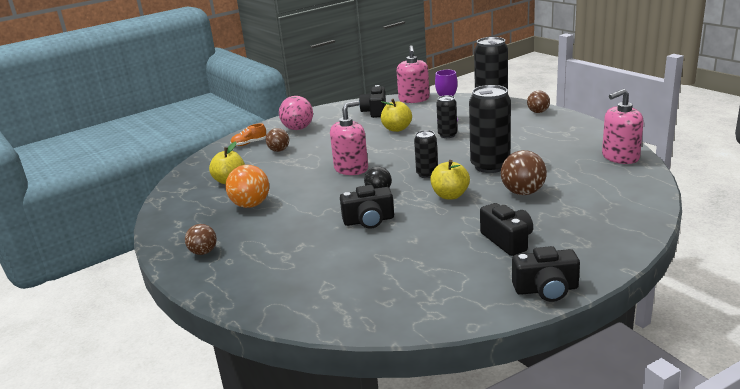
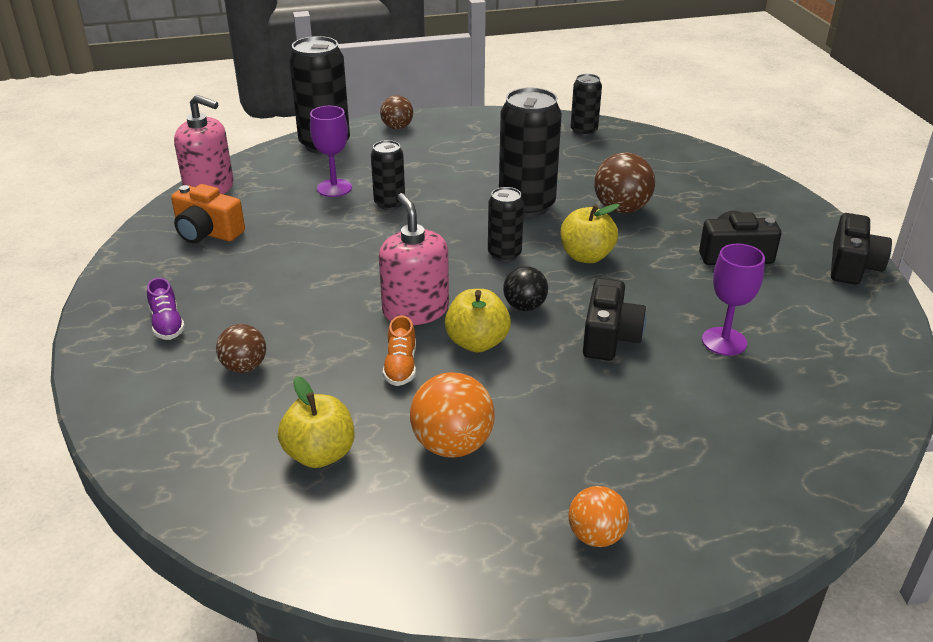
camera: 70 degrees left, 10 degrees up
(203, 252) = (596, 536): brown ball -> orange ball
(249, 143) = (159, 397): orange shoe -> orange shoe (401, 366)
(298, 128) = (167, 324): pink ball -> purple shoe
(375, 111) = (207, 232): black camera -> orange camera
(394, 255) = (724, 341): none -> purple goblet
(397, 129) = (310, 233): yellow apple -> yellow apple (477, 342)
(620, 157) = (584, 131): pink soap dispenser -> black can

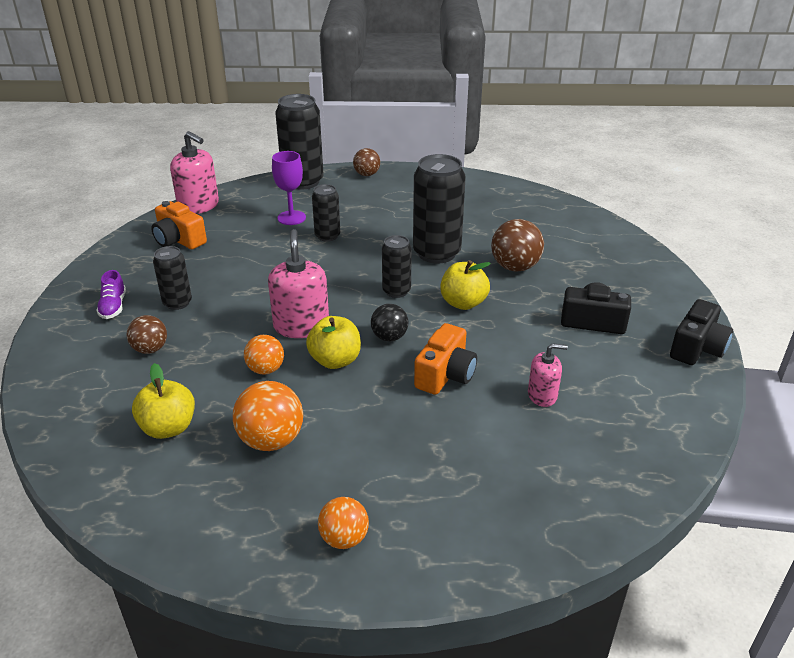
camera: 15 degrees right, 0 degrees up
(401, 366) = (266, 369): orange shoe -> orange ball
(584, 131) = (519, 196): black can -> black can (177, 303)
(609, 337) = (445, 375): black camera -> orange camera
(724, 341) = (542, 395): purple goblet -> pink soap dispenser

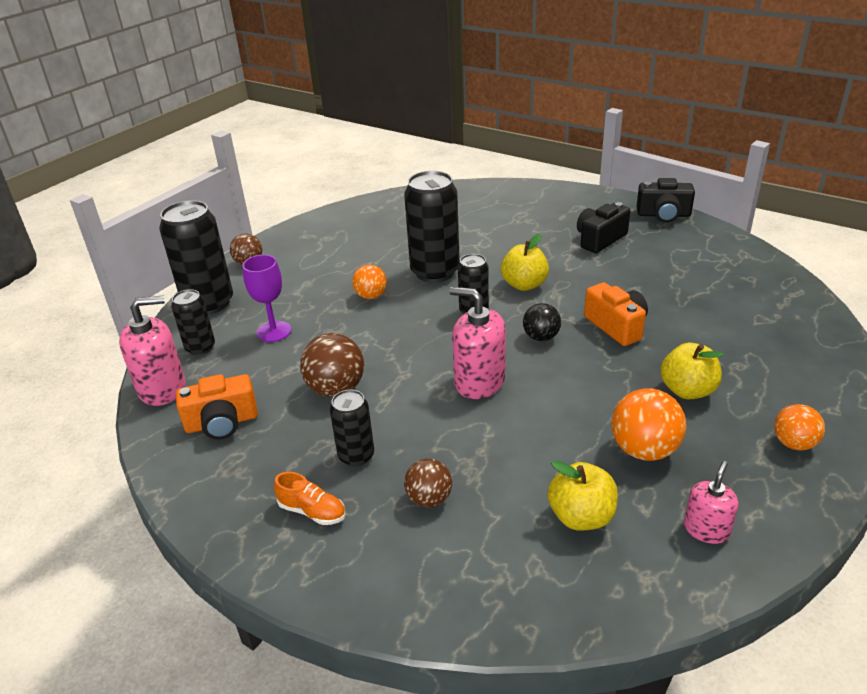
camera: 55 degrees left, 0 degrees up
(113, 307) = (312, 511): purple shoe -> orange shoe
(266, 369) = (532, 424): orange ball -> orange ball (371, 296)
(327, 236) = (337, 320): black can -> black can (200, 348)
(335, 360) = (551, 377): yellow apple -> yellow apple (687, 390)
(515, 267) = (496, 244): brown ball -> brown ball (336, 389)
(542, 395) = (674, 292): pink soap dispenser -> pink soap dispenser (706, 529)
(697, 348) = (663, 215): black camera -> black camera turned 120 degrees clockwise

